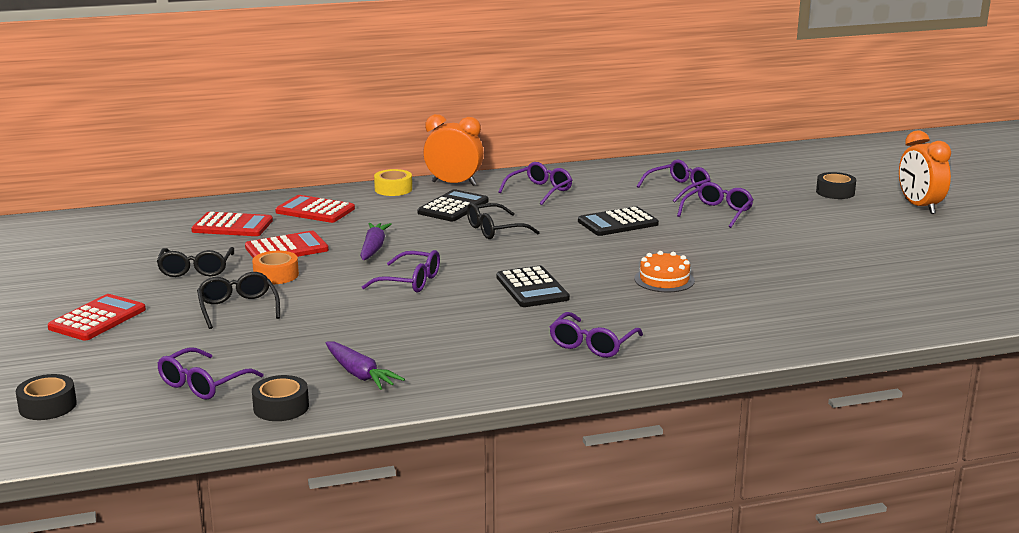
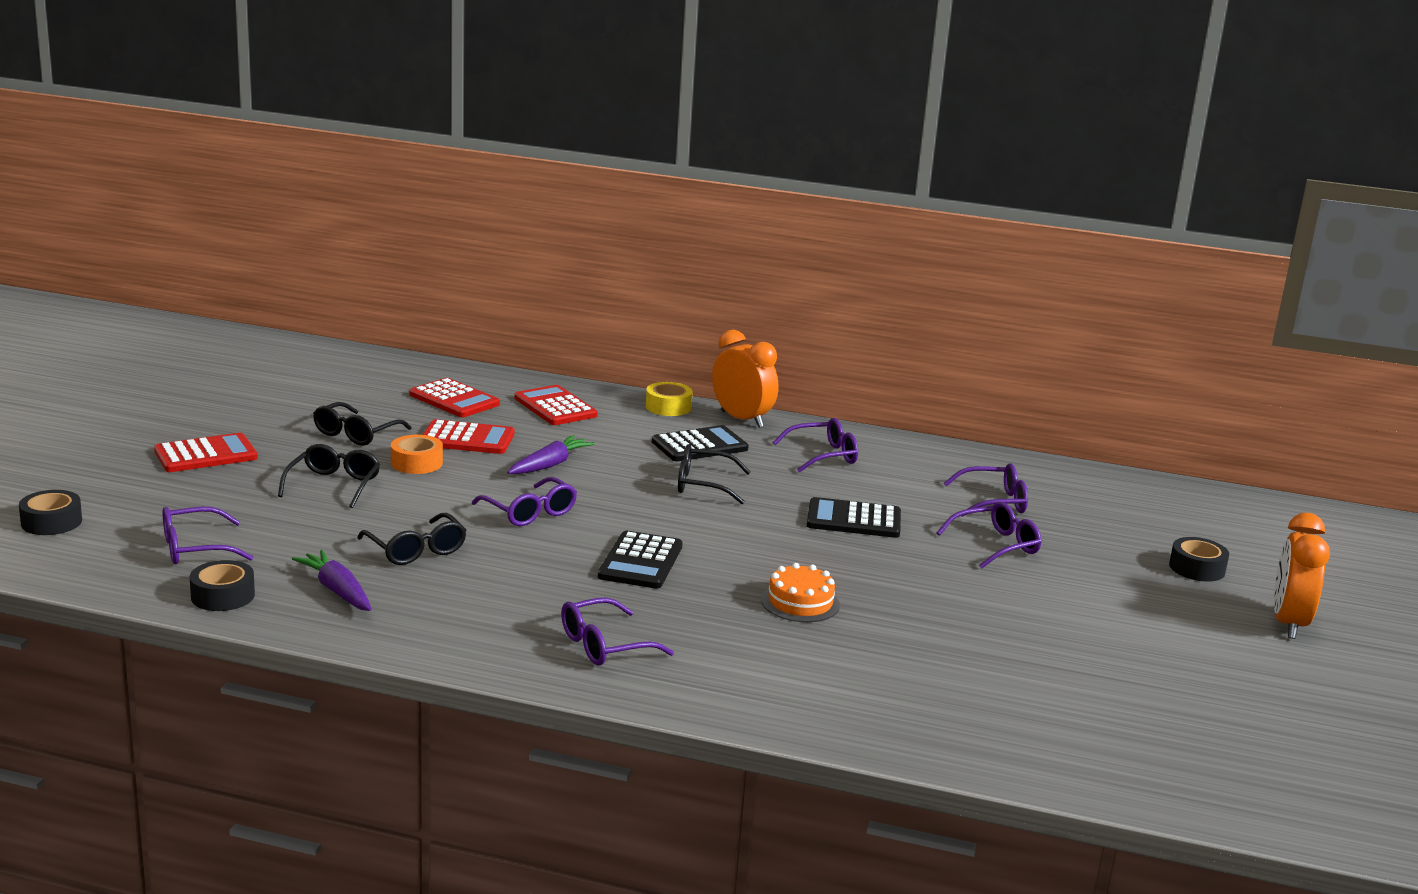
camera: 30 degrees right, 0 degrees up
(360, 374) = (337, 590): purple carrot -> purple carrot turned 150 degrees clockwise
(372, 330) = (416, 550): none -> black glasses

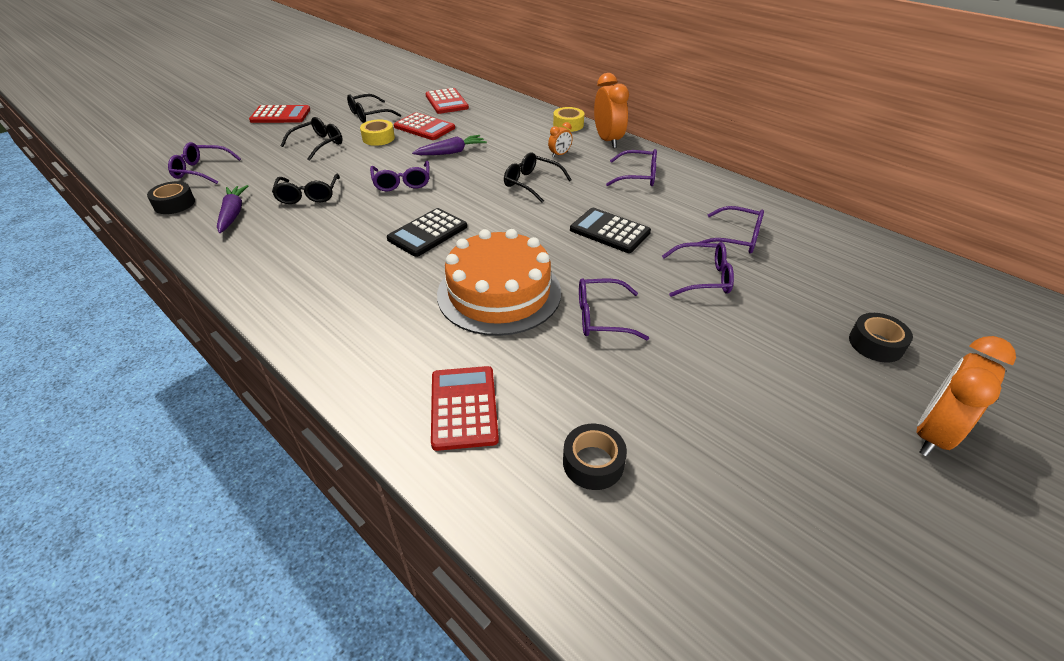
camera: 30 degrees right, 20 degrees up
(51, 522) = (161, 142): black tape -> black tape (593, 463)
(416, 463) = (378, 138): orange tape -> yellow tape
(555, 407) = (498, 115): red calculator -> red calculator (464, 407)
(604, 645) = (330, 294): purple glasses -> purple glasses (601, 317)
(699, 445) = (560, 154): black calculator -> orange clock
(800, 602) = (499, 293): orange cake -> orange cake, size x2.02

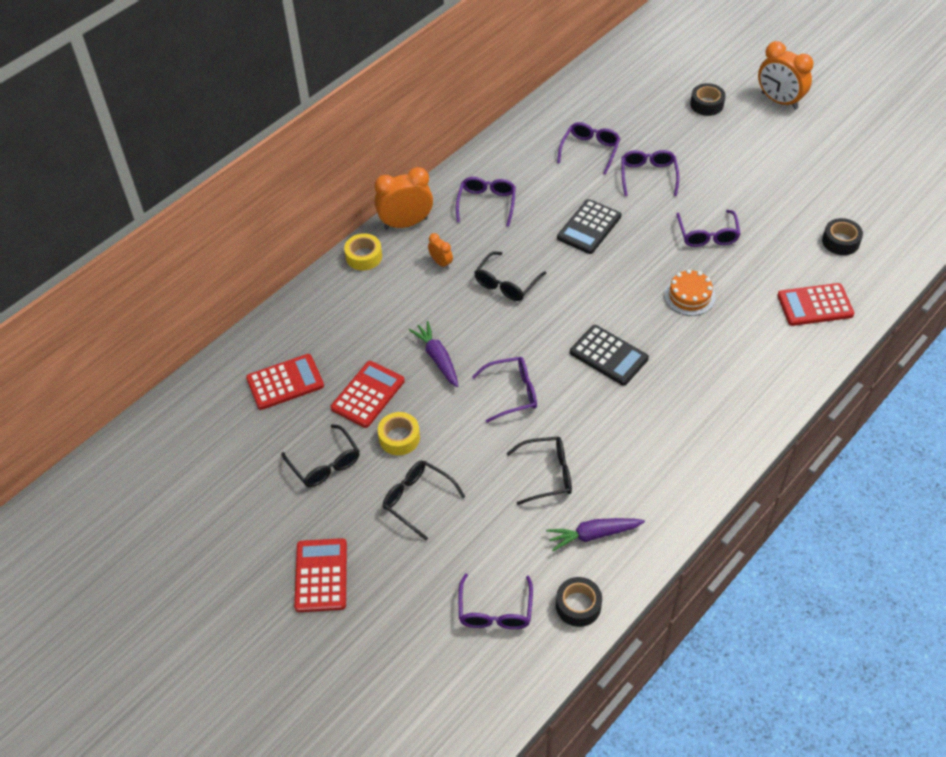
camera: 90 degrees left, 10 degrees up
(499, 293) = (689, 296): orange cake -> orange cake, size x0.50

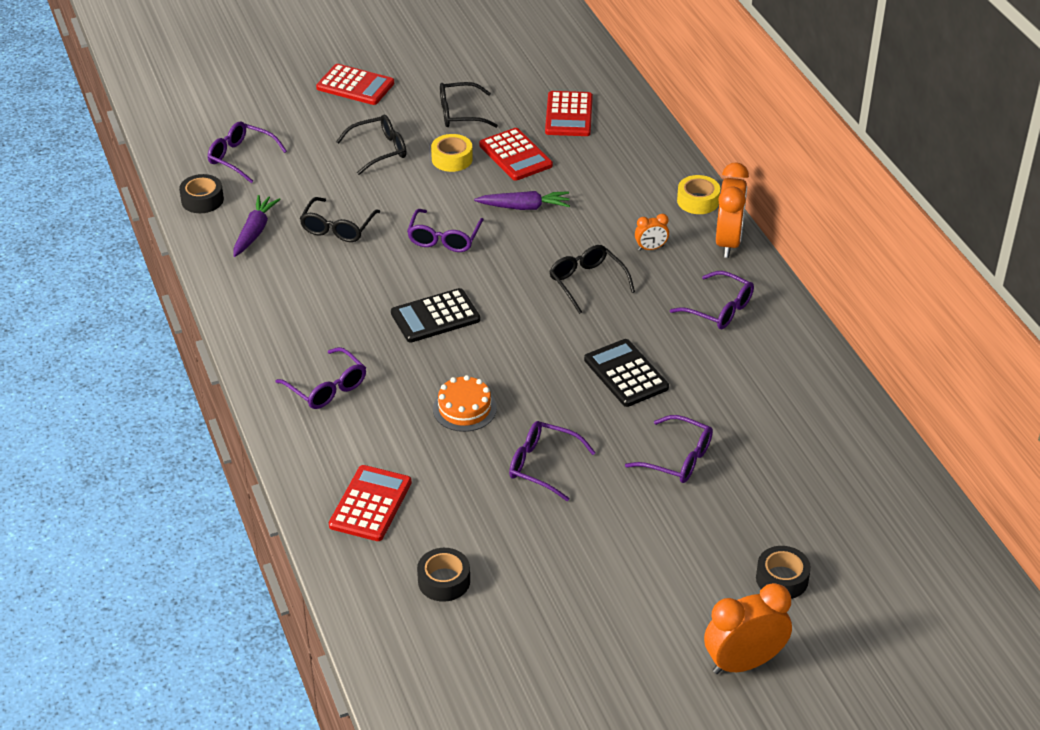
camera: 115 degrees right, 10 degrees down
(590, 150) = (758, 426): purple glasses -> purple glasses (327, 388)

